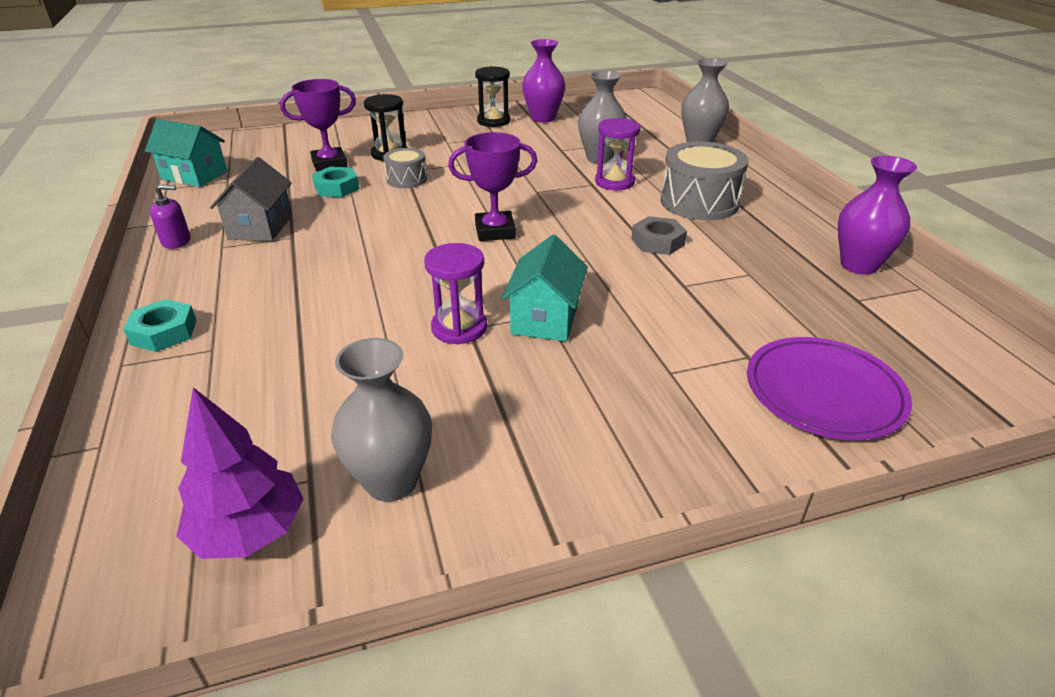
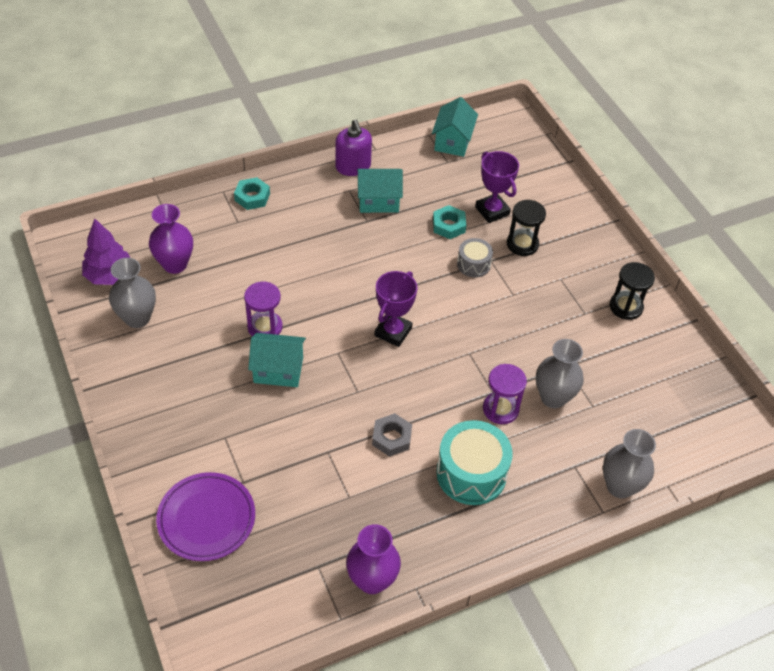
camera: 80 degrees right, 15 degrees up
(176, 241) = (353, 166): purple soap dispenser -> purple soap dispenser, size x1.59
(260, 227) = (378, 201): grey house -> turquoise house
(495, 231) = (393, 332): purple trophy -> purple trophy turned 45 degrees clockwise
(543, 118) = (648, 346): purple vase -> purple vase (175, 264)
(699, 202) = (471, 473): grey drum -> turquoise drum

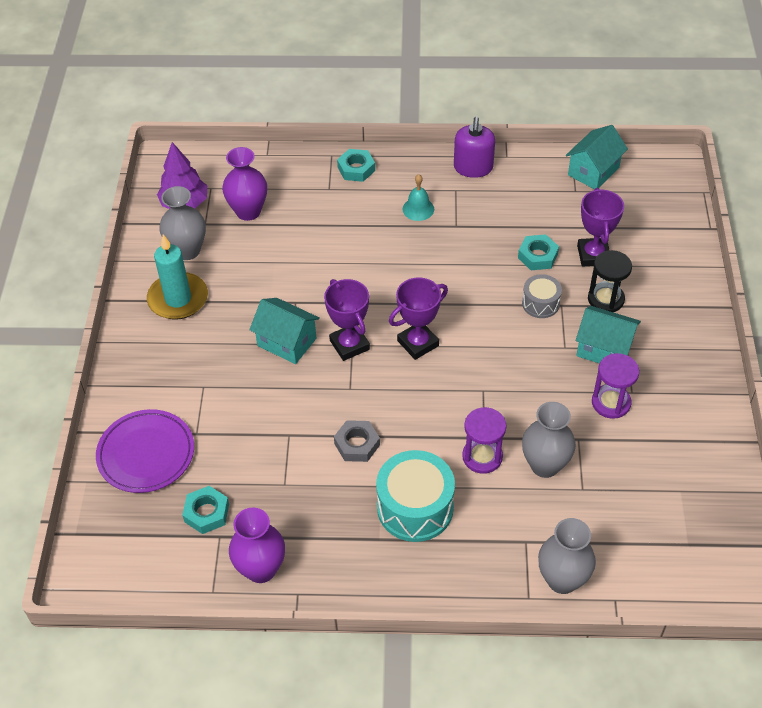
camera: 30 degrees right, 0 degrees up
(154, 365) = (178, 299): none -> turquoise candle
(265, 327) = (297, 297): purple hourglass -> purple hourglass (611, 403)
(294, 550) = (206, 513): none -> turquoise nut
(327, 216) = (418, 209): none -> turquoise bell
(335, 353) = (349, 345): none -> purple trophy
(378, 201) = (479, 209): turquoise house -> turquoise house (604, 349)
(626, 307) = (682, 401): black hourglass -> none

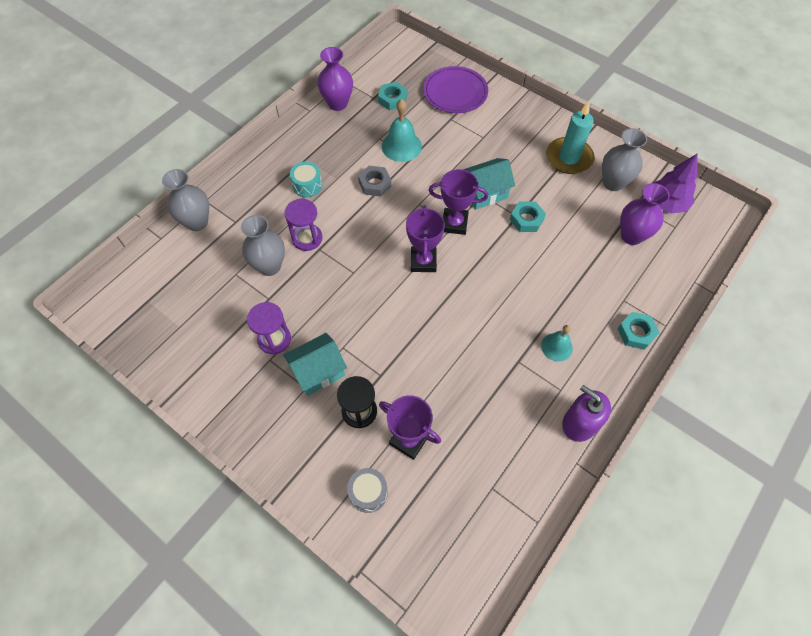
camera: 125 degrees right, 10 degrees up
(279, 454) = (401, 146): none -> turquoise bell
(415, 508) = (307, 185): turquoise drum -> turquoise drum, size x0.56
(537, 256) = (441, 396): turquoise nut -> turquoise nut (526, 219)
(540, 303) = (393, 362): grey drum -> grey drum (368, 492)
(593, 171) = (505, 526): turquoise house -> none

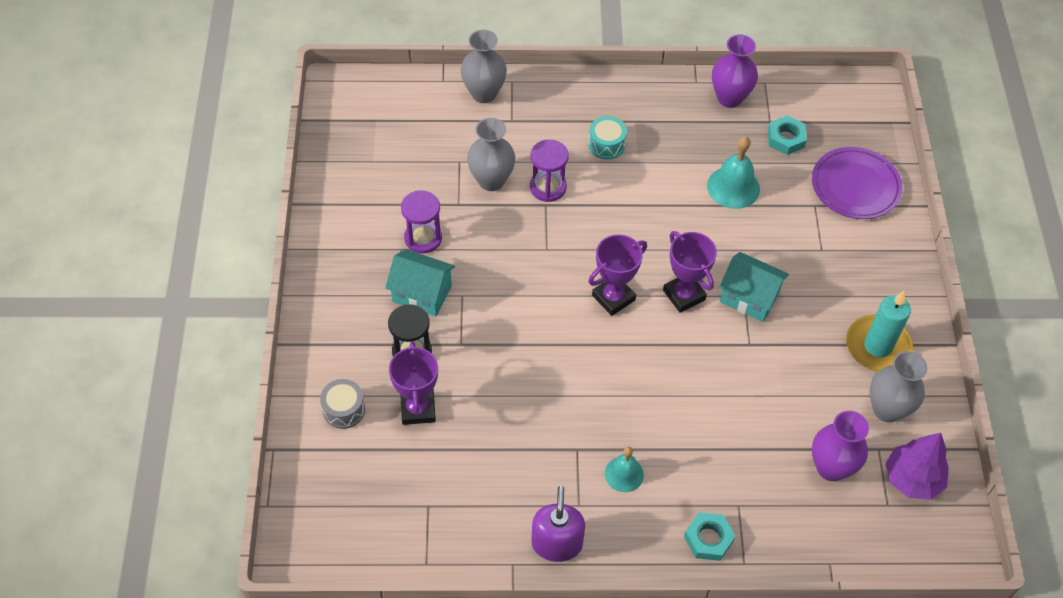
camera: 50 degrees right, 5 degrees down
(375, 184) = (663, 197): grey nut -> none
(526, 219) = (753, 355): turquoise nut -> none

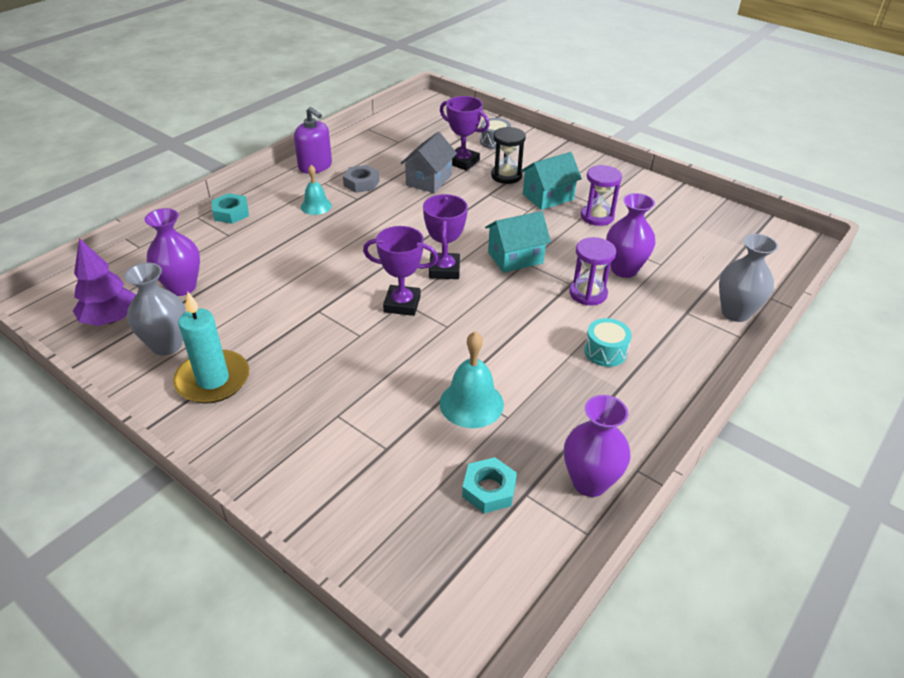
camera: 130 degrees right, 15 degrees down
(483, 413) = (429, 180): none -> grey house
(491, 180) = (624, 269): grey vase -> purple vase
(546, 469) = (361, 183): none -> grey nut
(749, 297) = (354, 337): turquoise house -> turquoise house (515, 257)
(855, 186) = (370, 501): purple plate -> none

